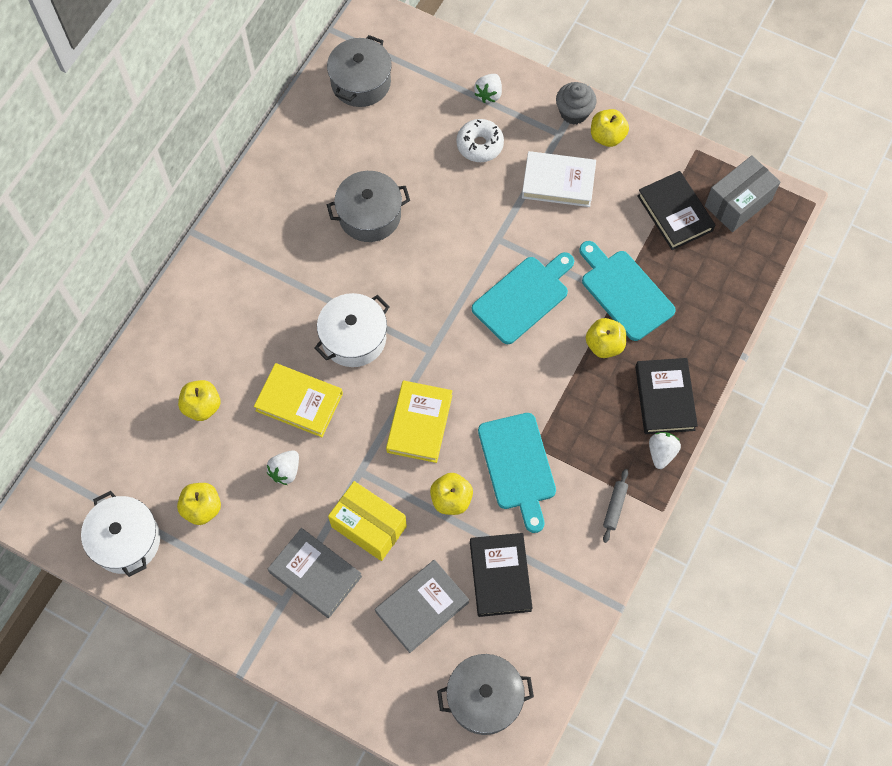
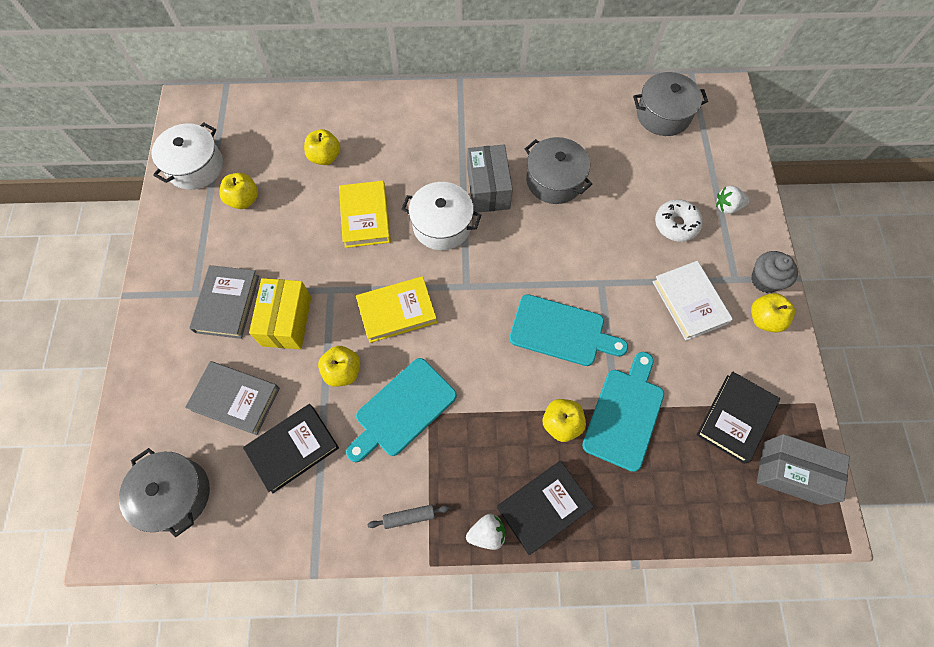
camera: 60 degrees right, 0 degrees up
(285, 471) = (303, 238): white strawberry -> none
(340, 277) = (488, 189): none -> grey box

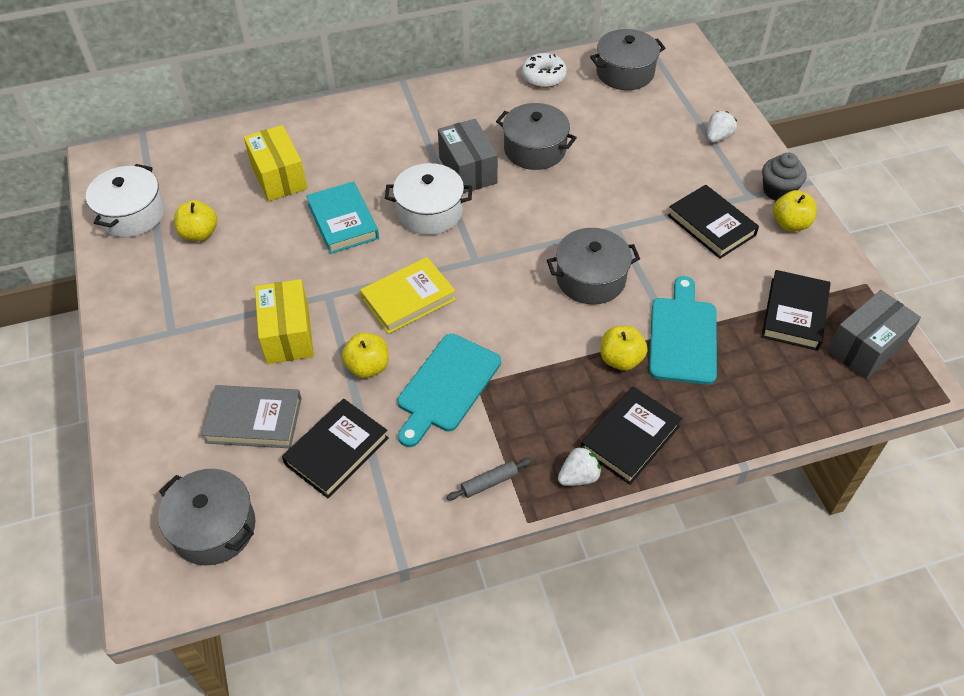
camera: 15 degrees left, 15 degrees down
(227, 304) = (213, 333): grey book -> none
(325, 157) = (279, 177): yellow apple -> yellow box
(365, 217) = (343, 221): yellow book -> turquoise book
(561, 331) = (590, 279): turquoise cutting board -> grey pot
(676, 224) = (673, 162): white donut -> white donut (543, 77)
(689, 302) = (711, 225): white book -> black book
(727, 207) = (718, 137): white strawberry -> white strawberry turned 150 degrees clockwise
(791, 472) = (866, 347): grey box -> grey box turned 45 degrees counterclockwise

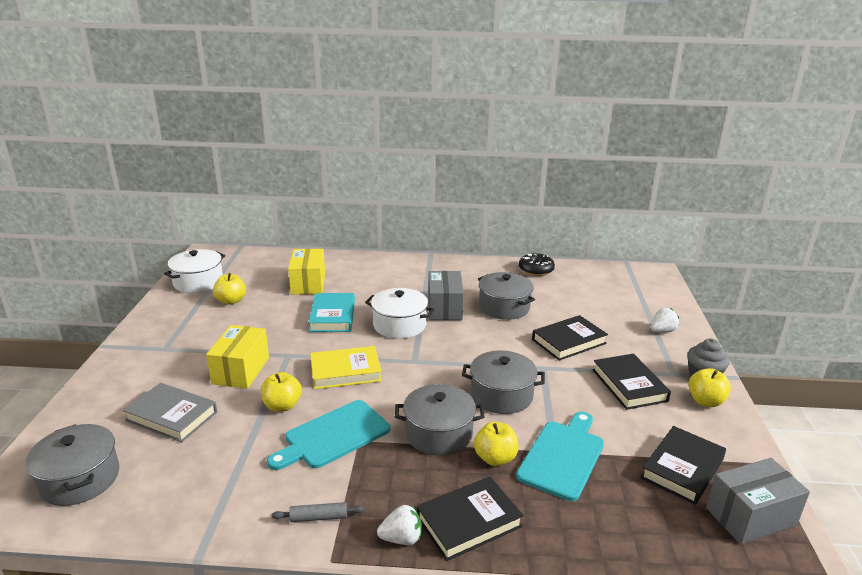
camera: 20 degrees right, 25 degrees down
(336, 451) = (214, 455): black book -> black book (568, 341)
(543, 77) = (536, 270): white donut -> black donut
(625, 72) = (602, 279): grey pot -> grey pot (438, 433)

